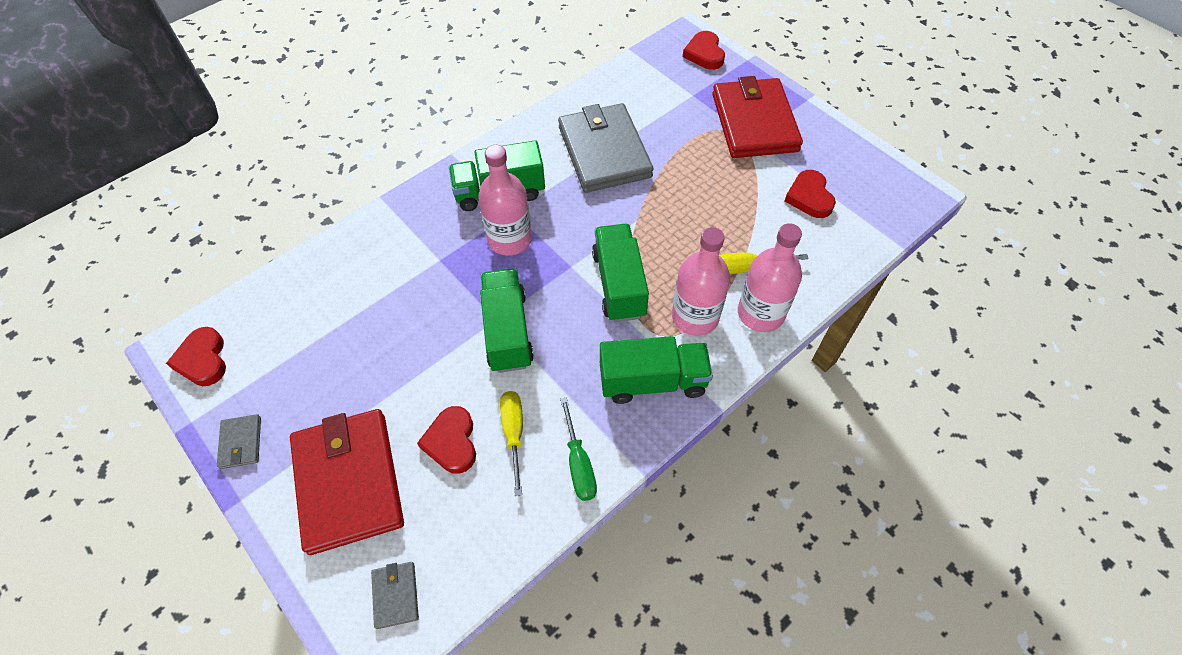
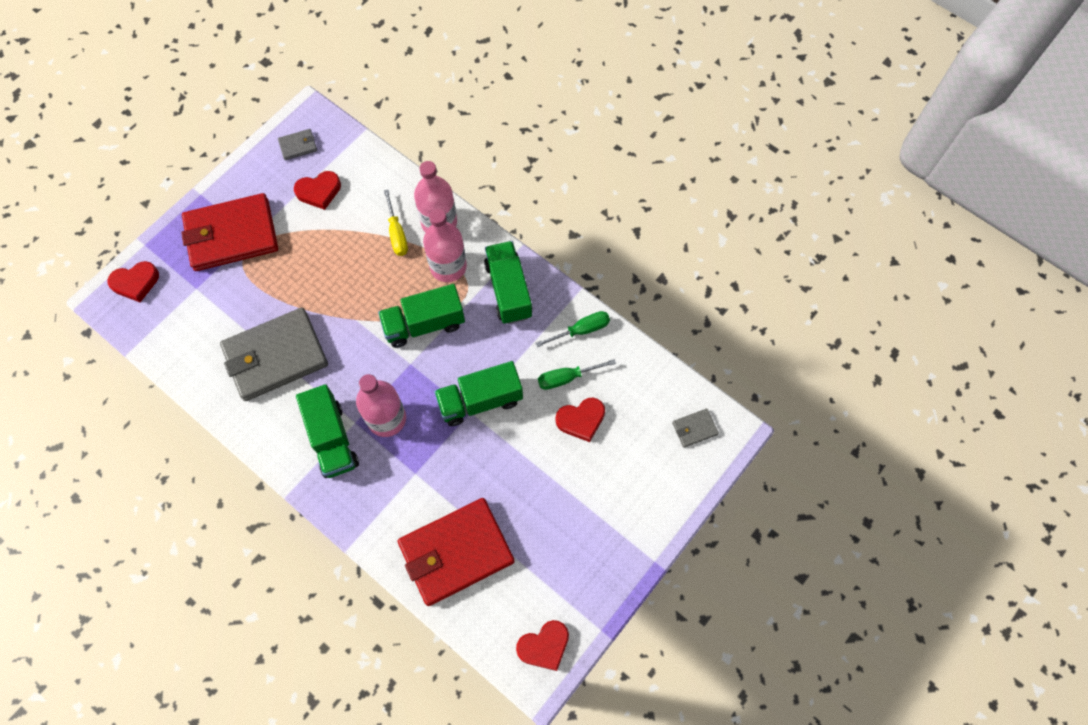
camera: 100 degrees left, 10 degrees up
(241, 443) = (611, 580): grey wallet -> grey wallet (298, 146)
(348, 481) = (625, 485): red wallet -> red wallet (456, 552)
(514, 433) = (566, 378): yellow screwdriver -> green screwdriver

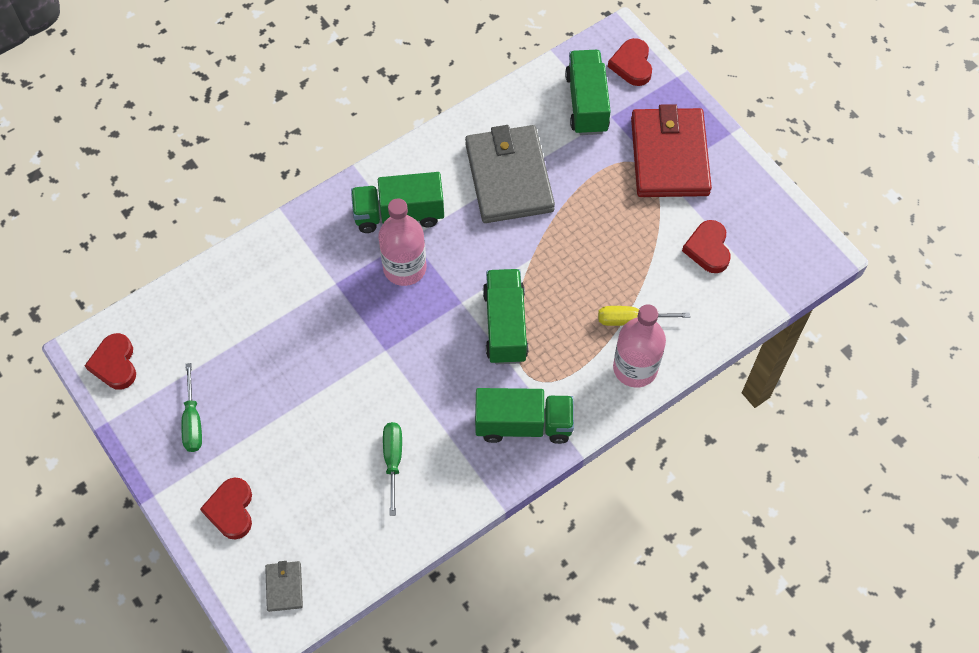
camera: 105 degrees right, 5 degrees down
(298, 146) = (777, 237): grey wallet -> none
(448, 267) = (572, 365): pink bottle -> none
(456, 552) = (239, 304): red wallet -> none
(480, 401) = (395, 363): green truck -> green truck (586, 103)
(581, 420) = (337, 463): red heart -> red heart (231, 510)
(582, 330) = (448, 493): green screwdriver -> green screwdriver (193, 422)

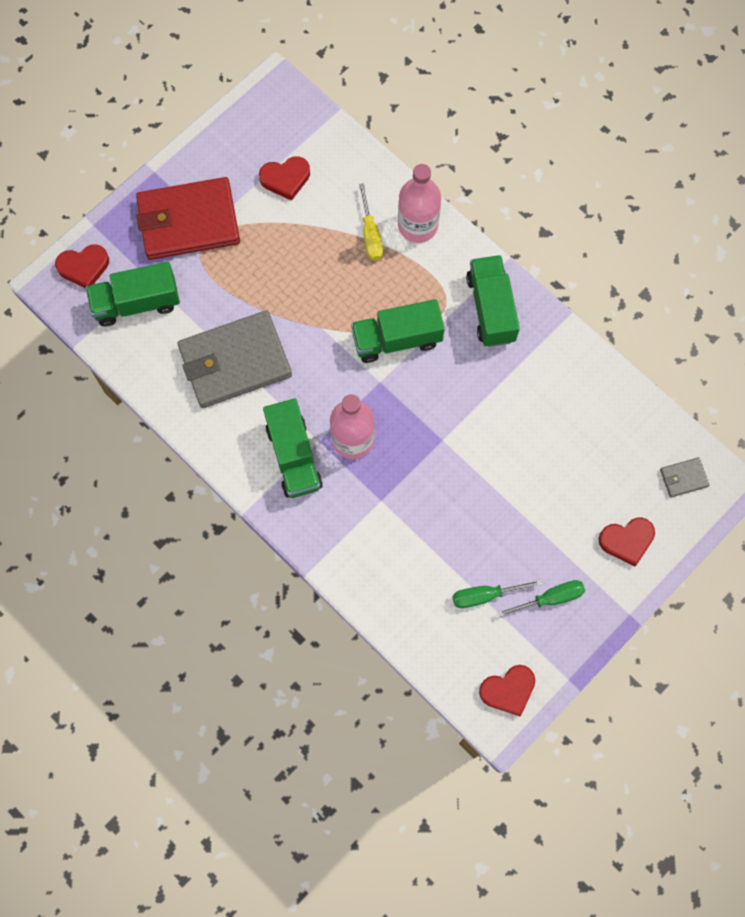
camera: 100 degrees left, 10 degrees up
(393, 460) = (548, 411): green screwdriver -> green screwdriver (484, 595)

